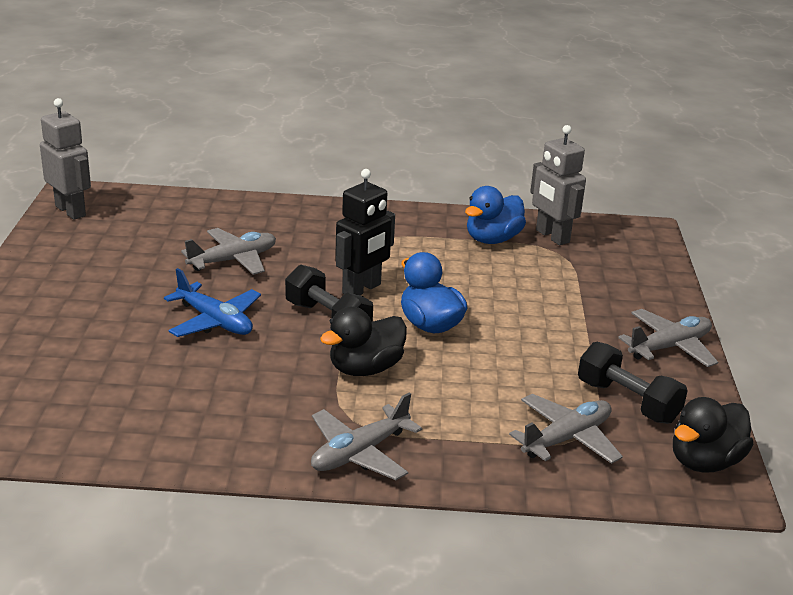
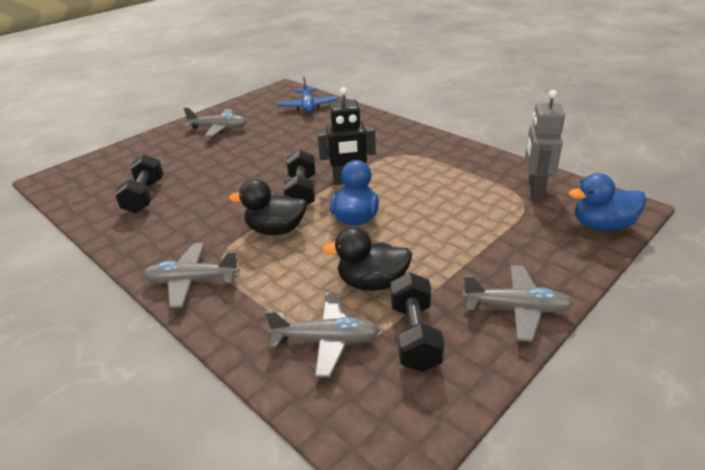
camera: 45 degrees right, 5 degrees up
(71, 211) = (269, 96): grey robot -> none
(127, 397) = (144, 196): none -> black dumbbell
(215, 321) = (244, 172): blue plane -> blue plane (308, 106)
(233, 260) = (304, 142): grey plane -> grey plane (218, 128)
(492, 239) = (484, 177): blue duck -> blue duck (602, 225)
(705, 461) = (406, 422): black duck -> black duck (372, 283)

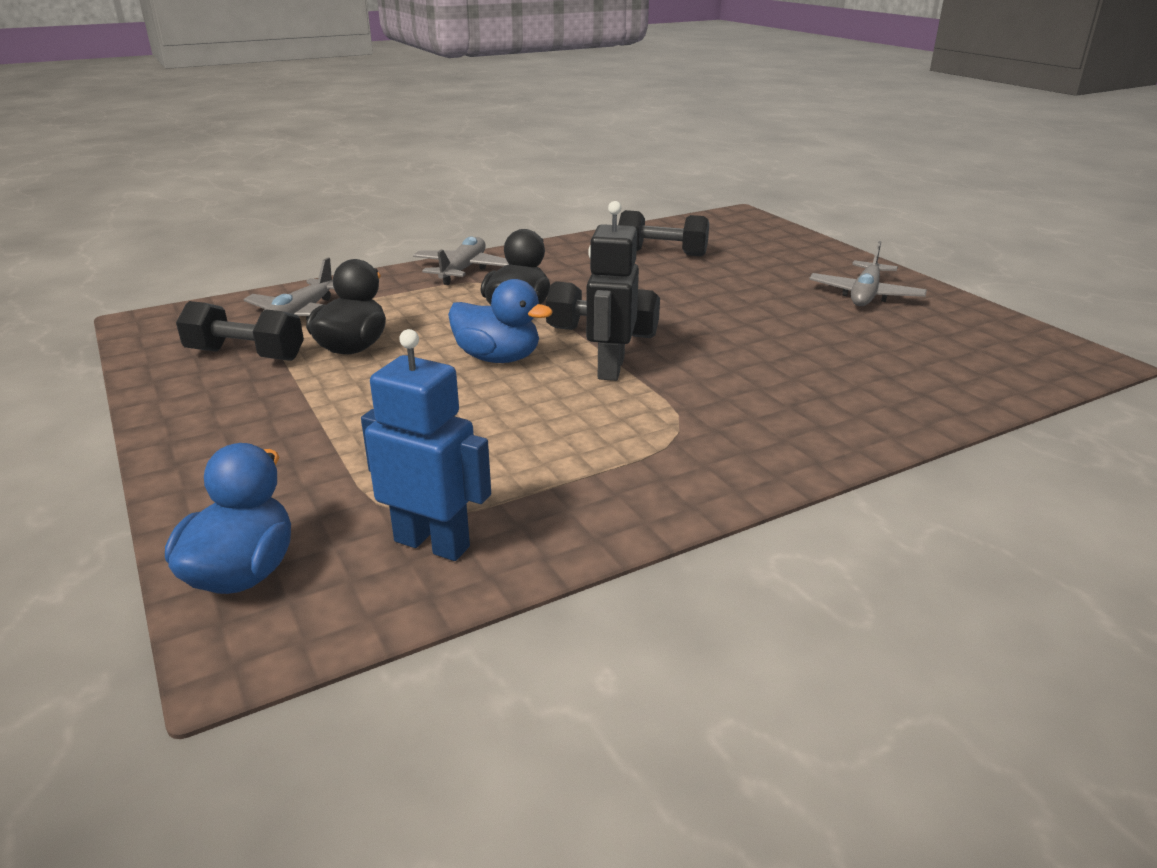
camera: 105 degrees right, 5 degrees down
(308, 106) = (963, 372): blue plane -> none
(516, 308) = (195, 421): grey plane -> none
(535, 188) = (432, 543): grey robot -> blue robot

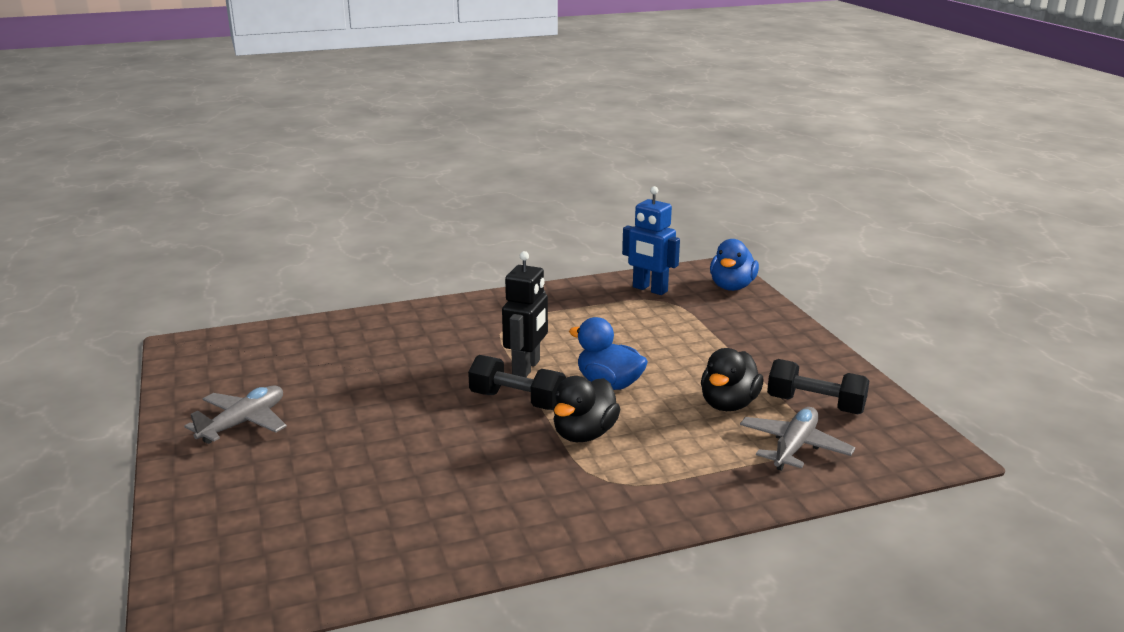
camera: 170 degrees left, 5 degrees down
(463, 270) = (638, 507): grey plane -> none
(662, 253) = (384, 518): black dumbbell -> none

